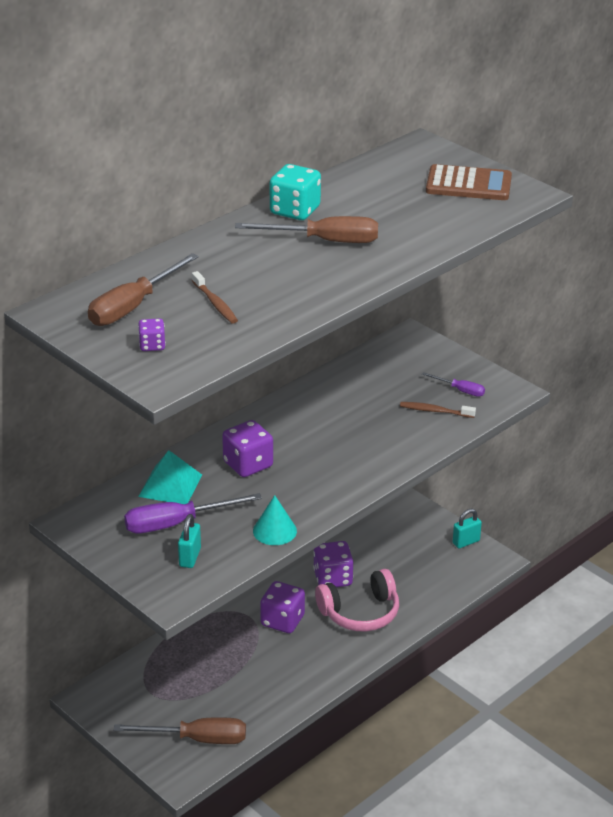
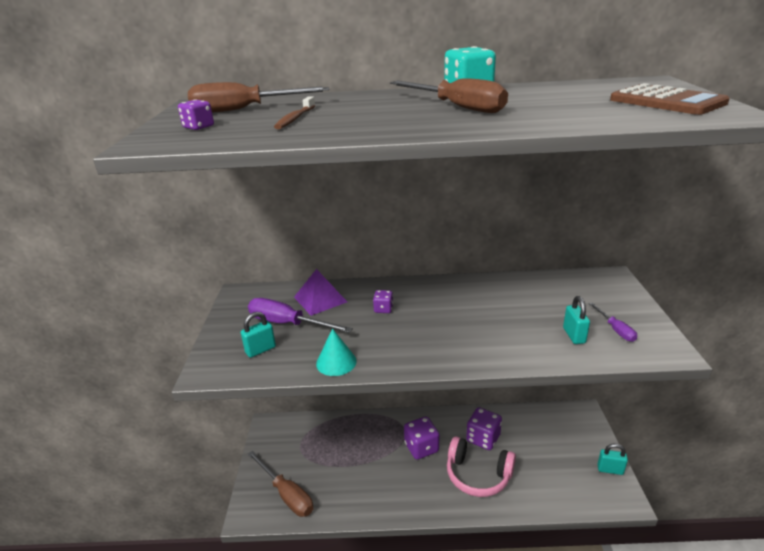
camera: 45 degrees right, 5 degrees down
(170, 485) = (320, 299): turquoise pyramid -> purple pyramid
(248, 464) = (383, 309): purple dice -> purple dice, size x0.54
(435, 411) = (574, 335): brown toothbrush -> turquoise padlock

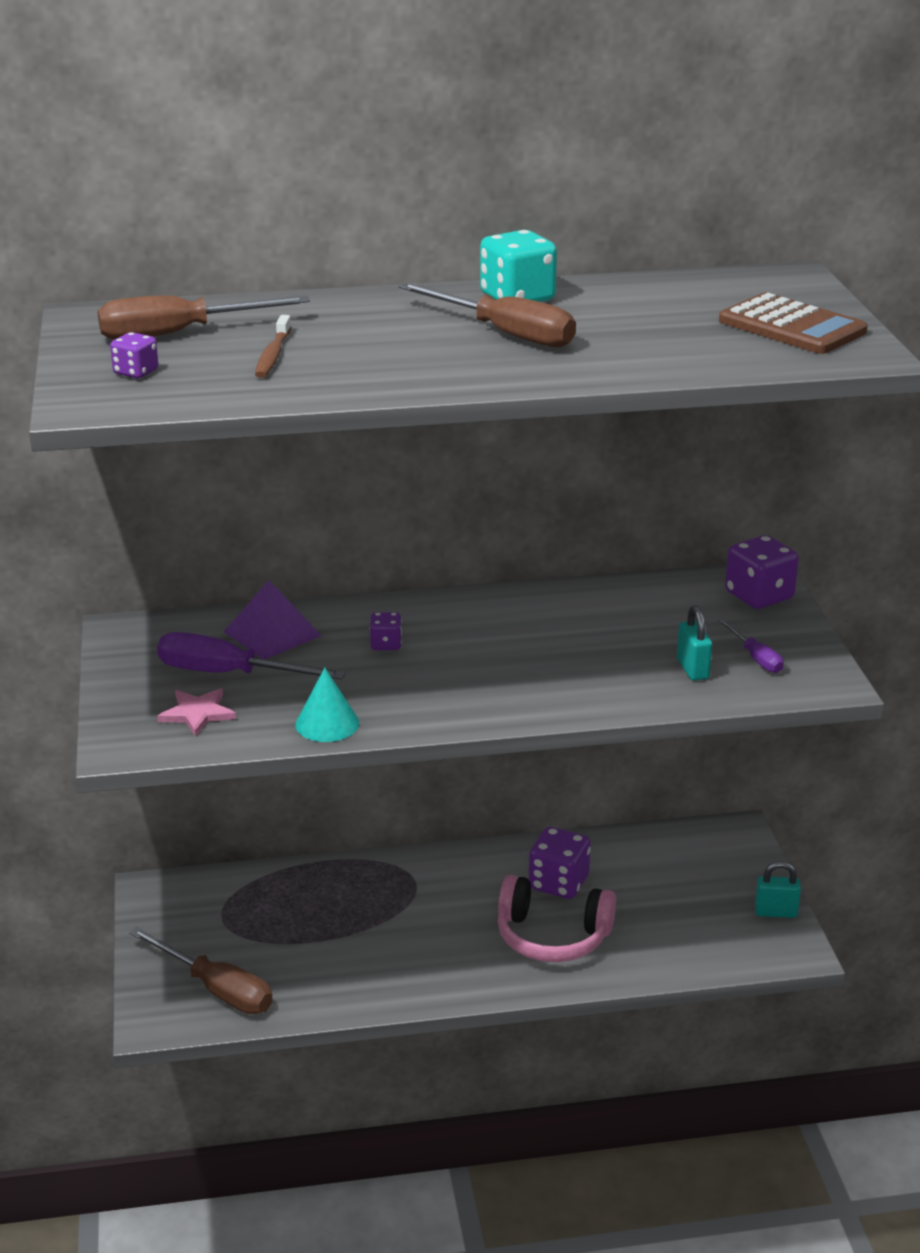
camera: 10 degrees left, 0 degrees up
(260, 350) = (197, 713): turquoise padlock -> pink star
(421, 447) = (449, 904): purple dice -> purple dice (759, 596)

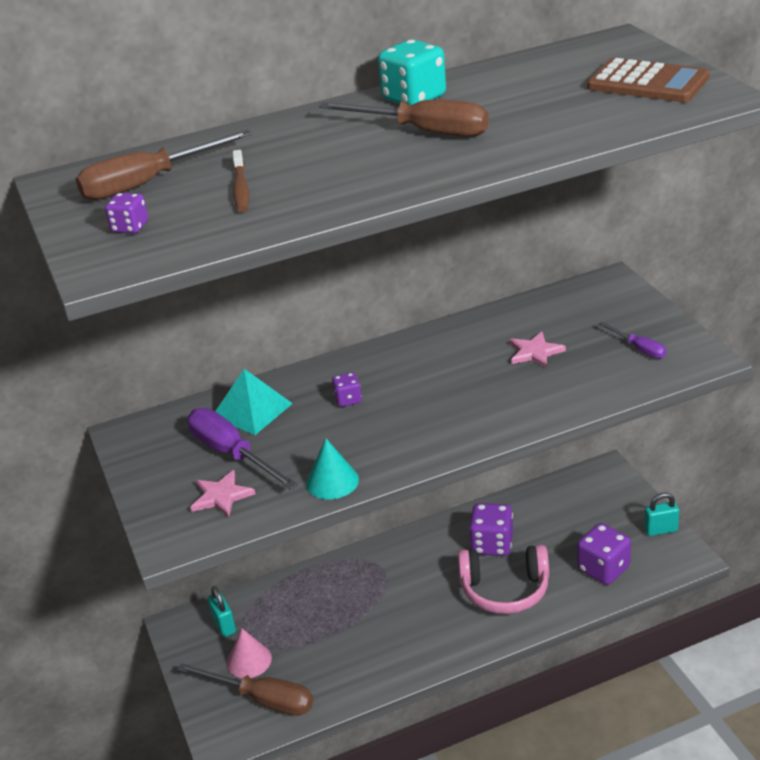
camera: 10 degrees left, 5 degrees up
(218, 944) = (249, 660): none -> pink cone
(229, 674) = (232, 454): purple screwdriver -> purple screwdriver turned 45 degrees clockwise
(272, 633) = (251, 410): purple pyramid -> turquoise pyramid
(629, 637) = (535, 352): none -> pink star
(692, 669) = (596, 369): turquoise padlock -> turquoise padlock (224, 625)
(759, 596) = (616, 296): purple dice -> purple dice (603, 569)

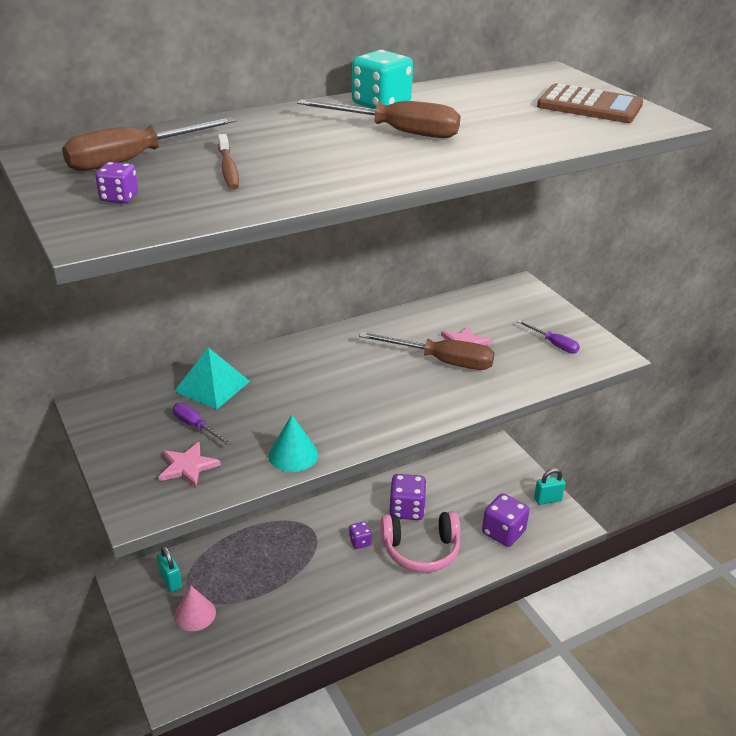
camera: 10 degrees left, 0 degrees up
(232, 454) = (196, 426): purple screwdriver -> purple screwdriver, size x0.54
(262, 699) = (208, 651): brown screwdriver -> brown screwdriver (441, 361)
(348, 400) = (301, 379): purple dice -> purple dice (360, 542)

